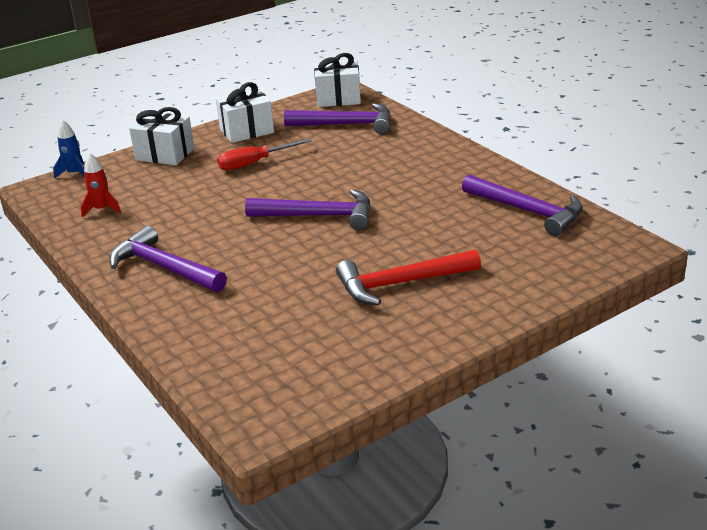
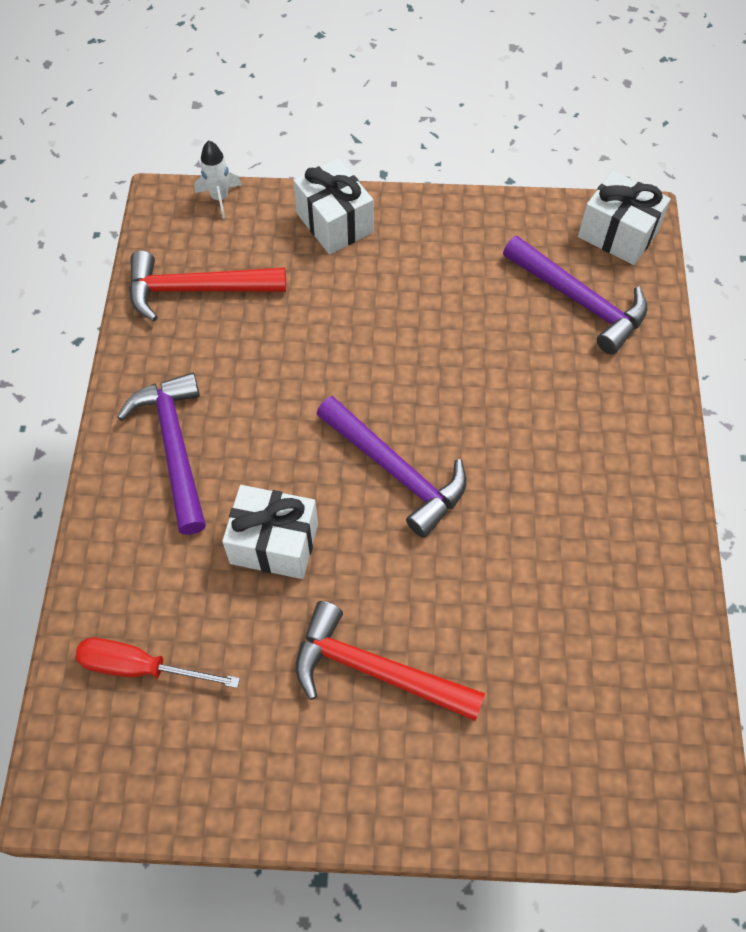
camera: 35 degrees right, 30 degrees up
(75, 174) = (220, 198): blue rocket -> white rocket
(102, 209) = (196, 290): red rocket -> red hammer
(246, 131) = (456, 234): white gift -> white gift (274, 543)
(254, 163) = (412, 310): red screwdriver -> red screwdriver (140, 667)
(528, 211) = (635, 648): purple hammer -> none

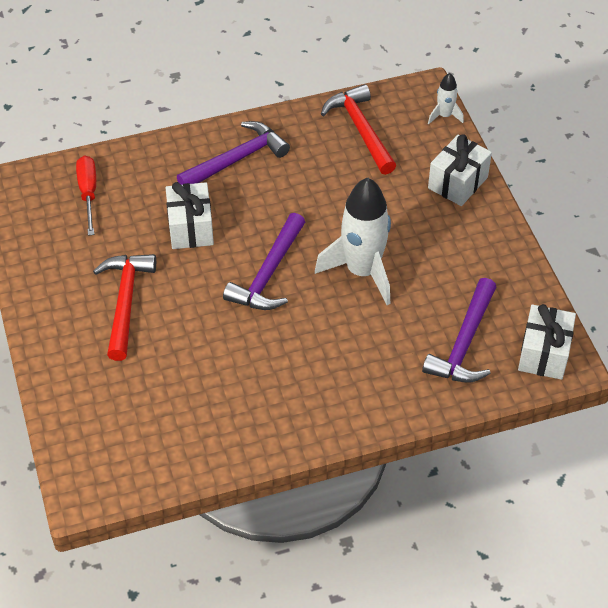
camera: 70 degrees right, 10 degrees down
(433, 366) = (362, 271): none -> white rocket

